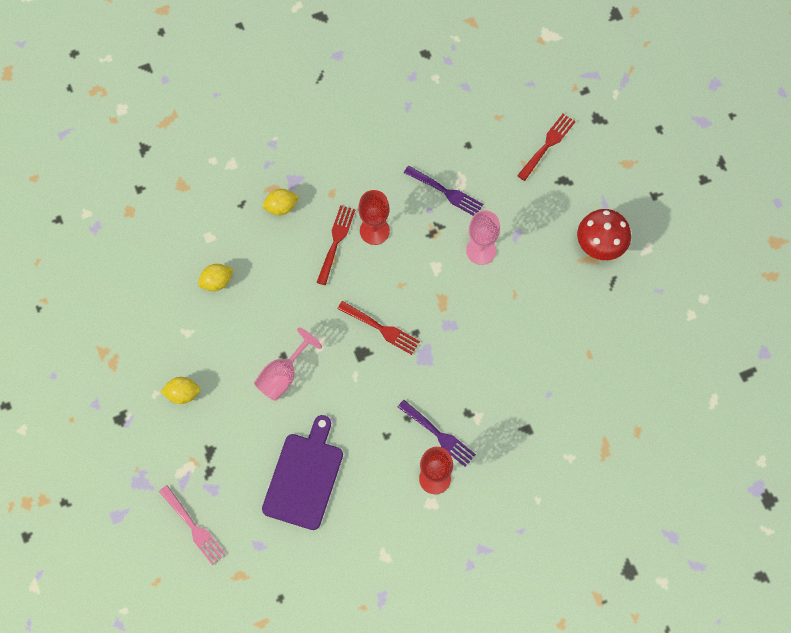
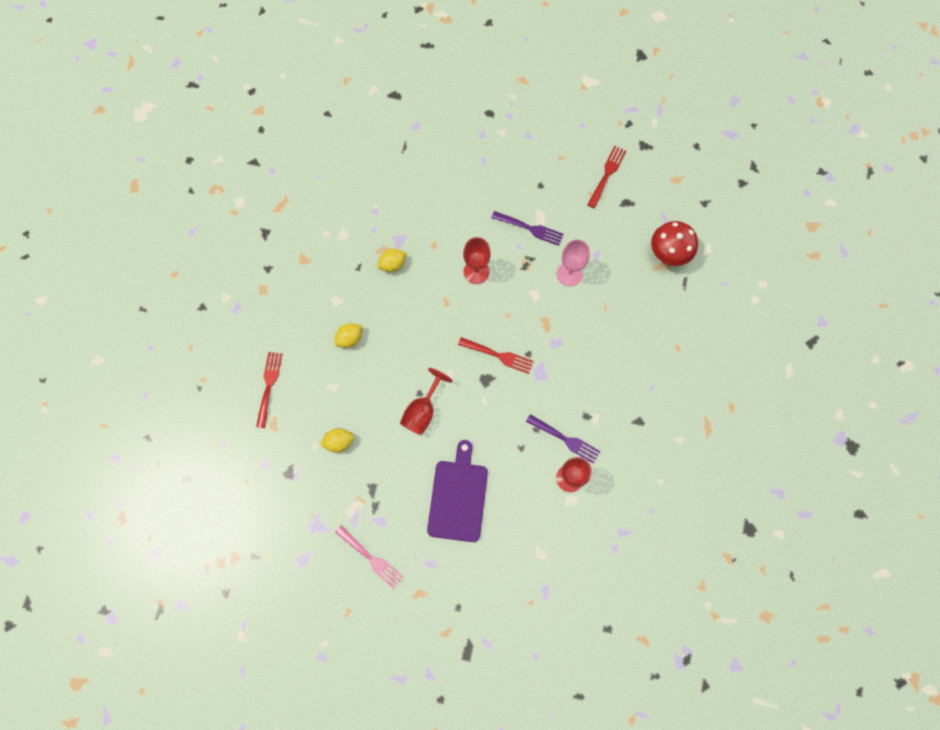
camera: 10 degrees left, 5 degrees up
(283, 375) = (422, 411): pink goblet -> red goblet
(336, 242) = (445, 286): red fork -> red fork (269, 386)

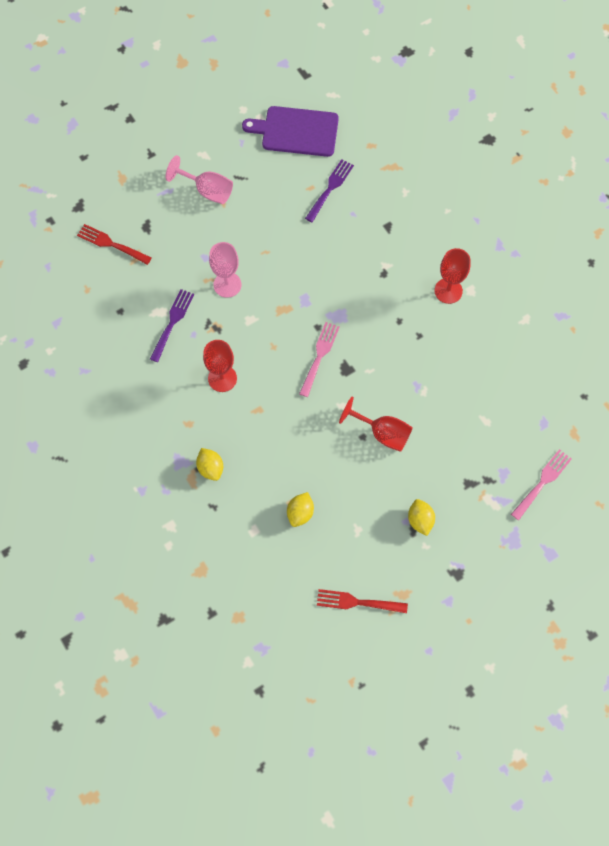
camera: 90 degrees left, 5 degrees down
(350, 338) = (300, 513): yellow lemon -> yellow lemon turned 60 degrees clockwise
(458, 497) = (473, 396): purple cutting board -> purple cutting board (296, 131)
(498, 355) = (319, 356): red fork -> pink fork
(565, 439) = (409, 293): purple fork -> purple fork (330, 188)
(668, 254) = (207, 190): red mushroom -> pink goblet

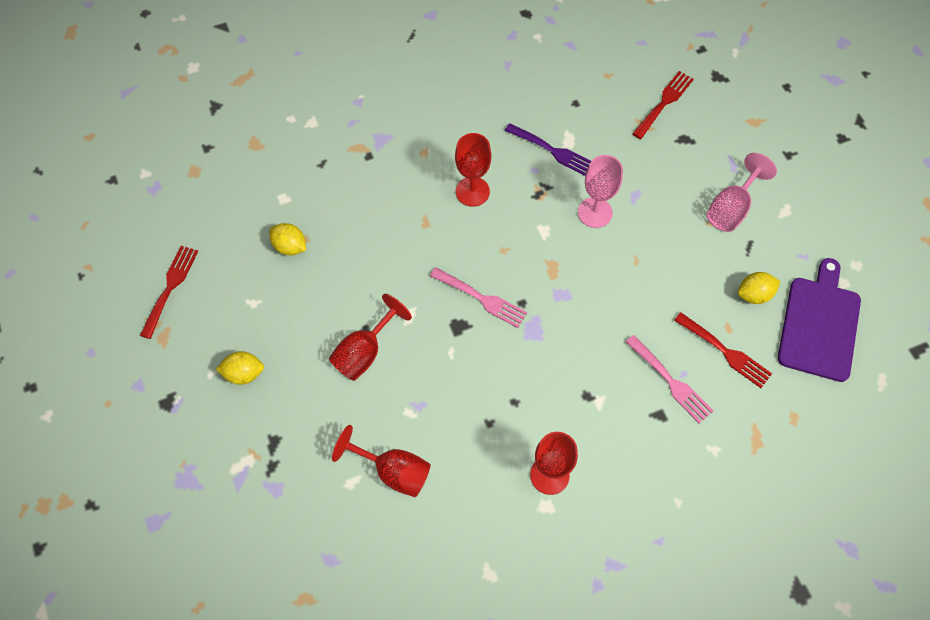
camera: 100 degrees right, 5 degrees down
(210, 468) = (366, 166): yellow lemon -> yellow lemon (754, 294)
(330, 188) = (725, 352): purple fork -> red fork
(471, 394) = (393, 471): none -> red goblet
(542, 482) = (249, 536): pink fork -> pink fork (670, 381)

